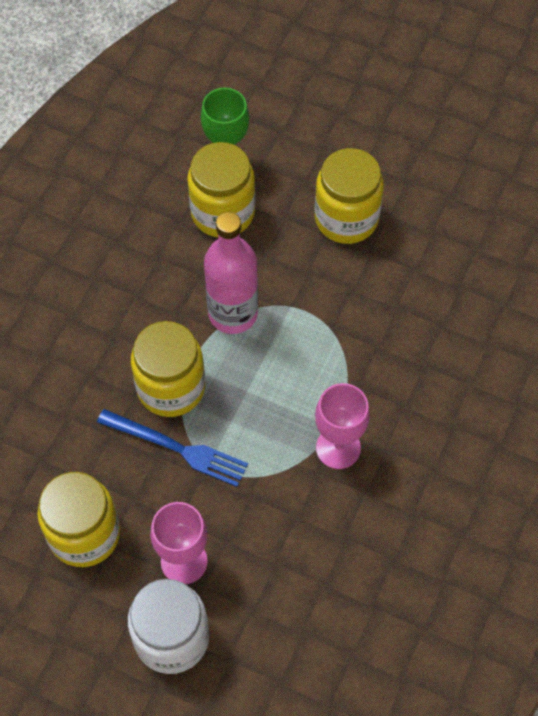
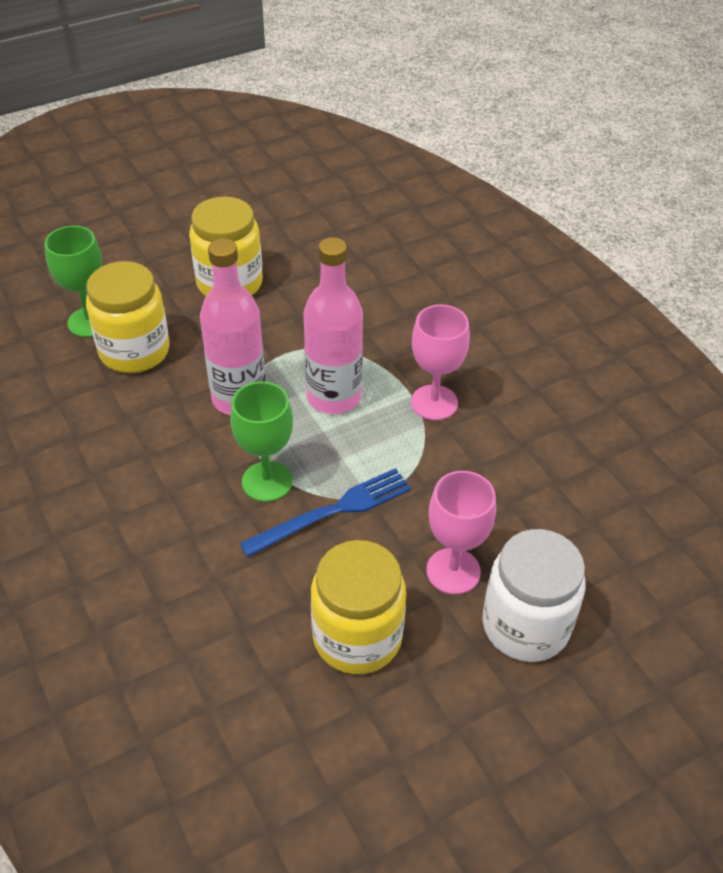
camera: 55 degrees left, 15 degrees down
(171, 388) = (267, 481): yellow jar -> green goblet
(286, 375) = (333, 397): none -> pink bottle

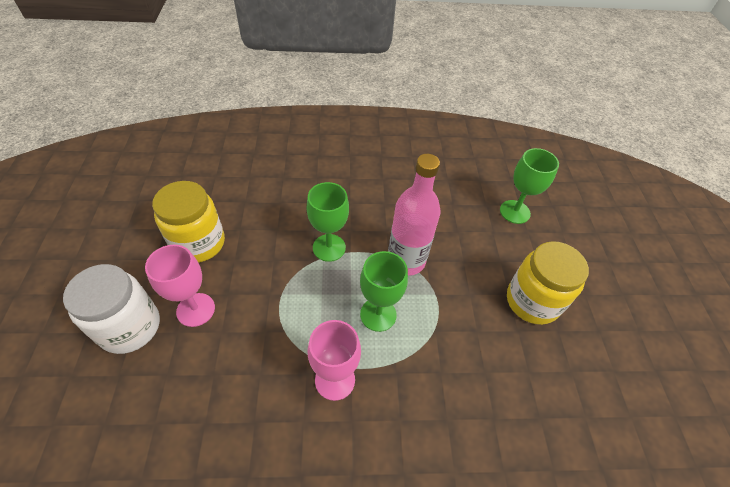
camera: 115 degrees right, 5 degrees up
(134, 351) = (477, 224): yellow jar -> none
(333, 397) = (378, 314): pink bottle -> green goblet
(333, 511) = (284, 269): blue fork -> none

